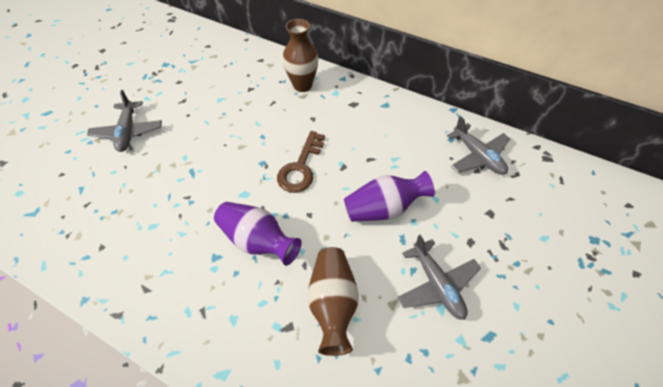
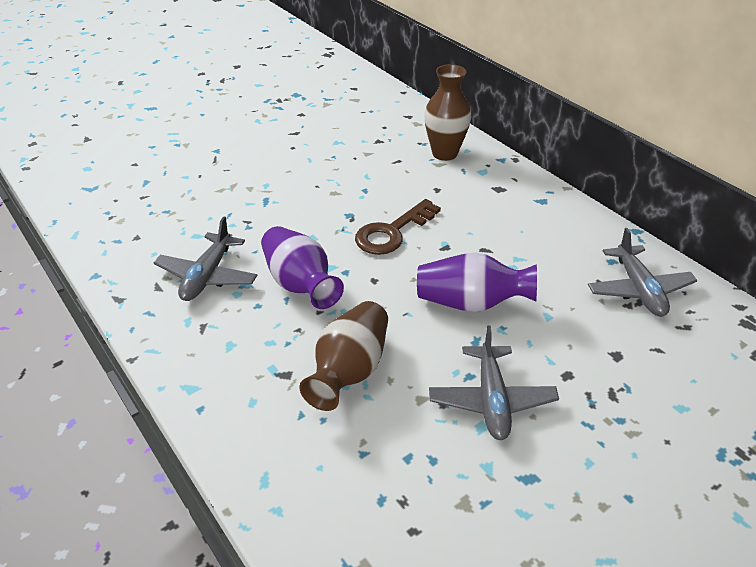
camera: 25 degrees right, 15 degrees down
(128, 132) = (221, 146): grey plane -> grey plane (207, 276)

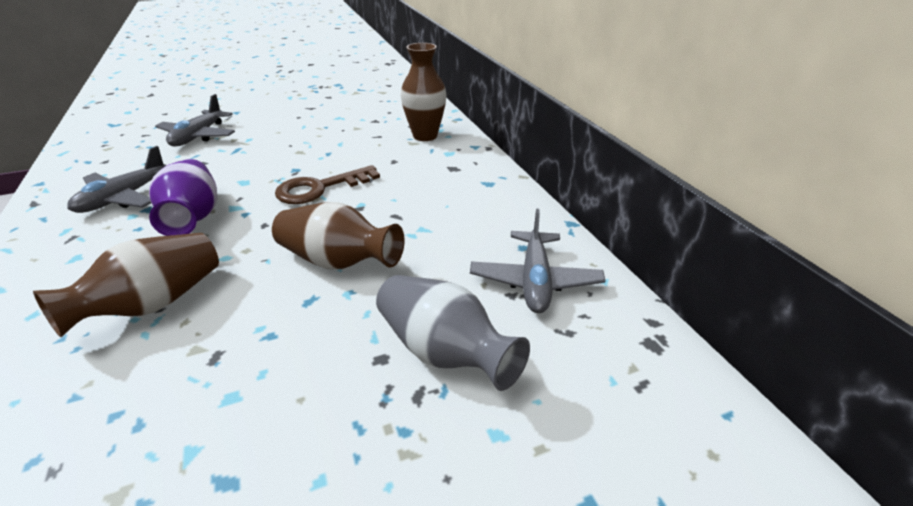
camera: 15 degrees right, 5 degrees down
(471, 303) = (338, 261): purple vase -> brown vase
(491, 400) = (269, 368): grey plane -> grey plane (198, 136)
(609, 360) = (444, 351): none -> grey vase

